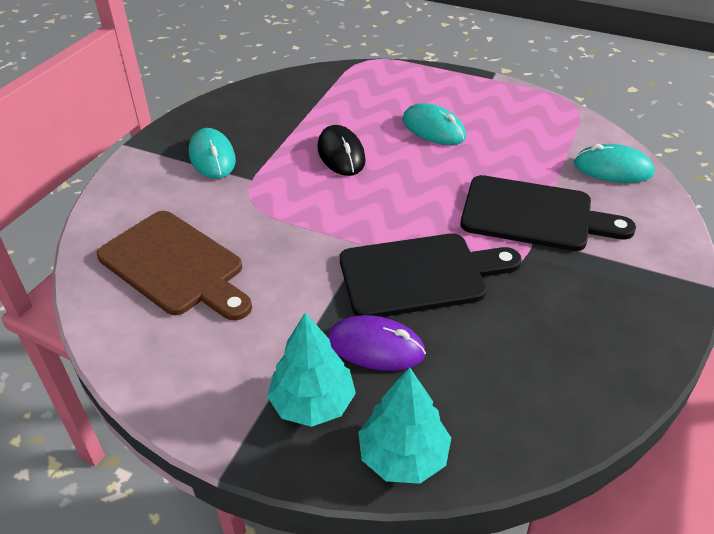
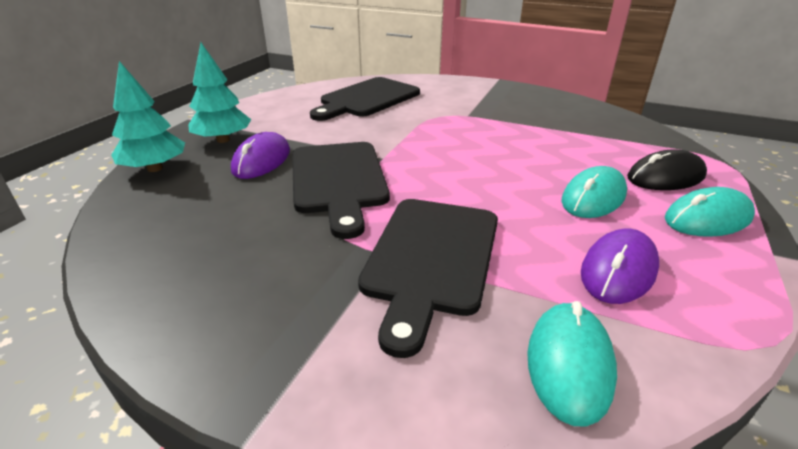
camera: 90 degrees right, 10 degrees down
(175, 266) = (367, 99): brown cutting board -> black cutting board
(212, 157) = (493, 102): turquoise mouse -> turquoise mouse (707, 218)
(341, 154) = (517, 147): black mouse -> black mouse (665, 177)
(525, 136) = (618, 270): none -> purple mouse

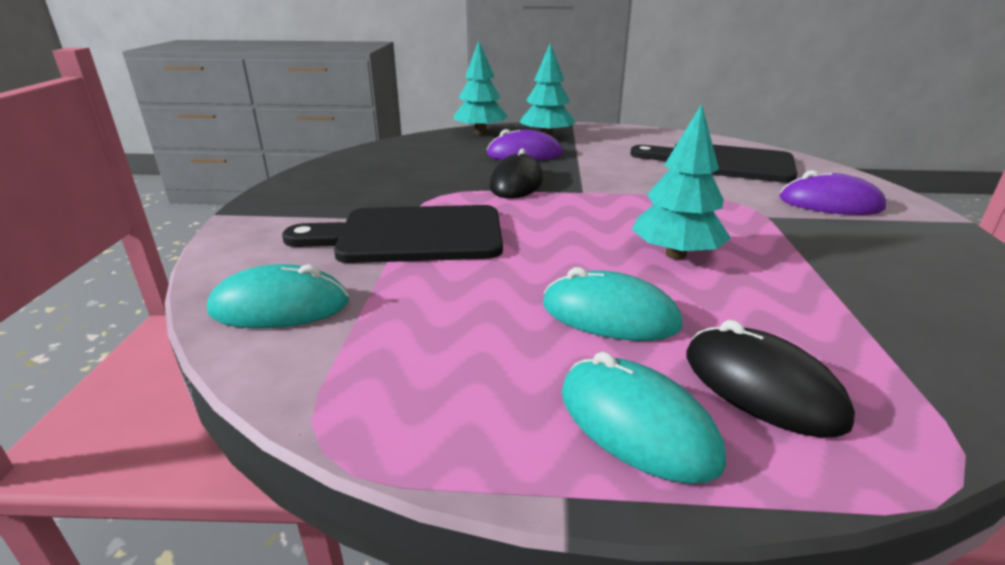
camera: 70 degrees right, 5 degrees down
(338, 180) = (516, 183): black cutting board -> black mouse
(514, 155) = (676, 254): none -> turquoise tree
(618, 270) = (437, 333): purple mouse -> purple mouse (830, 203)

